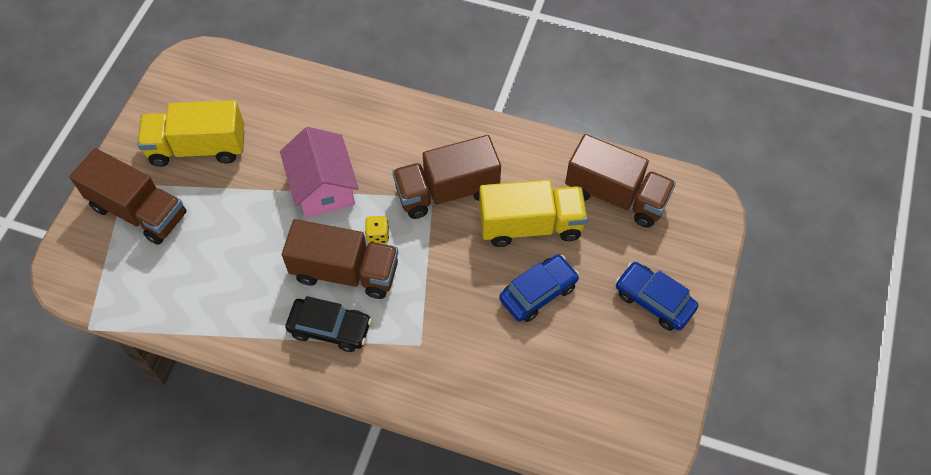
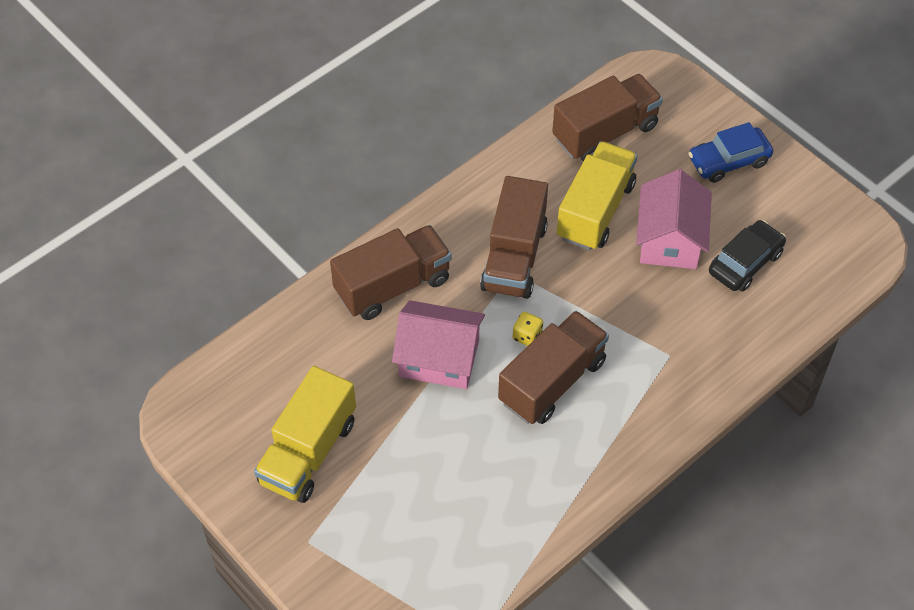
camera: 60 degrees left, 5 degrees down
(139, 211) = (354, 541): brown truck -> brown truck (392, 286)
(330, 328) = (608, 421): black car -> black car (745, 263)
(538, 293) = (670, 239): blue car -> pink house

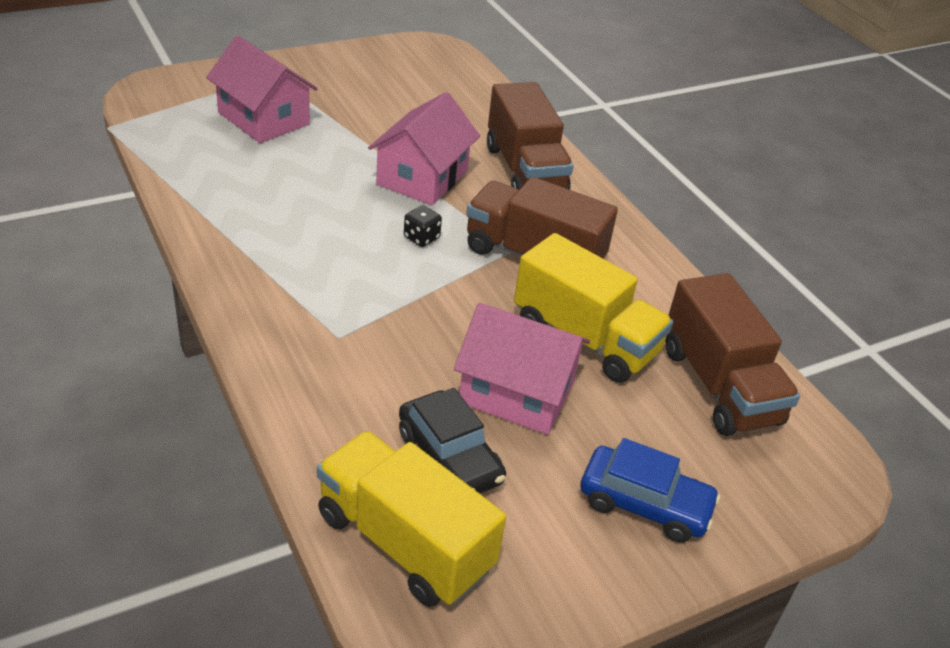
camera: 100 degrees right, 15 degrees down
(308, 452) = (359, 91): yellow truck -> yellow truck (404, 542)
(398, 516) = (263, 118): none -> pink house
(527, 336) = (421, 238): yellow dice -> black dice
(552, 381) = (353, 239): brown truck -> none
(728, 161) = (644, 504): blue car -> blue car turned 120 degrees clockwise

